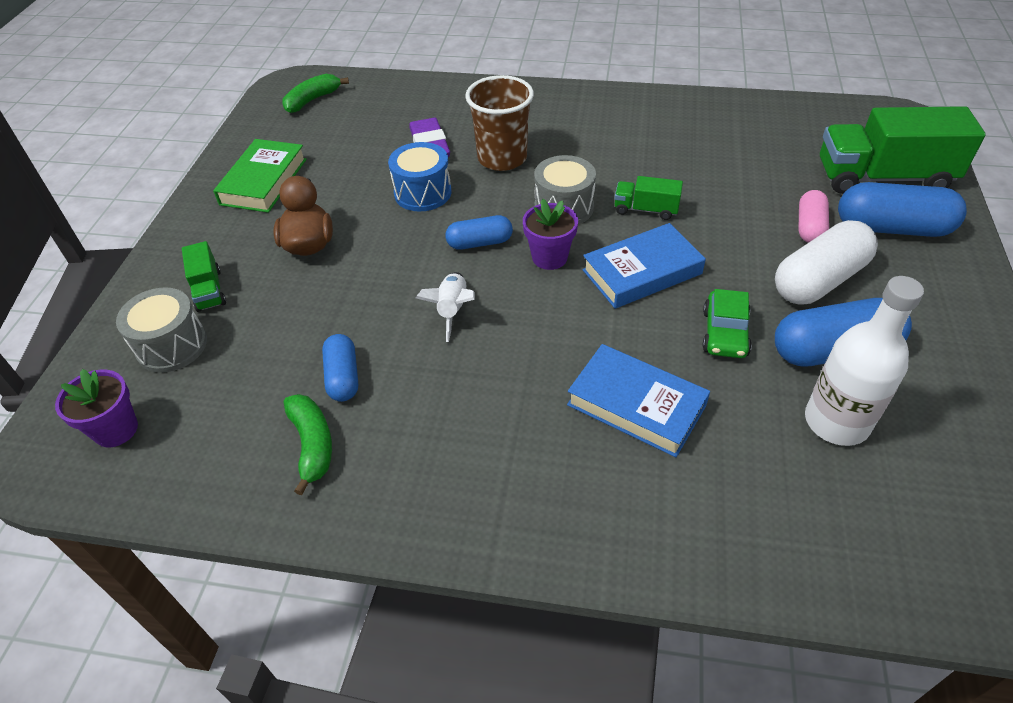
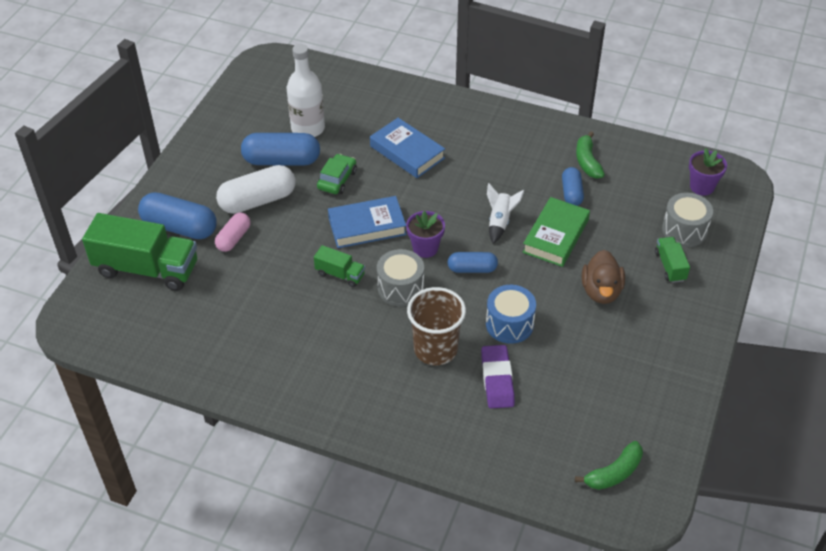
camera: 170 degrees left, 0 degrees up
(264, 181) = (647, 364): green book -> green book (555, 236)

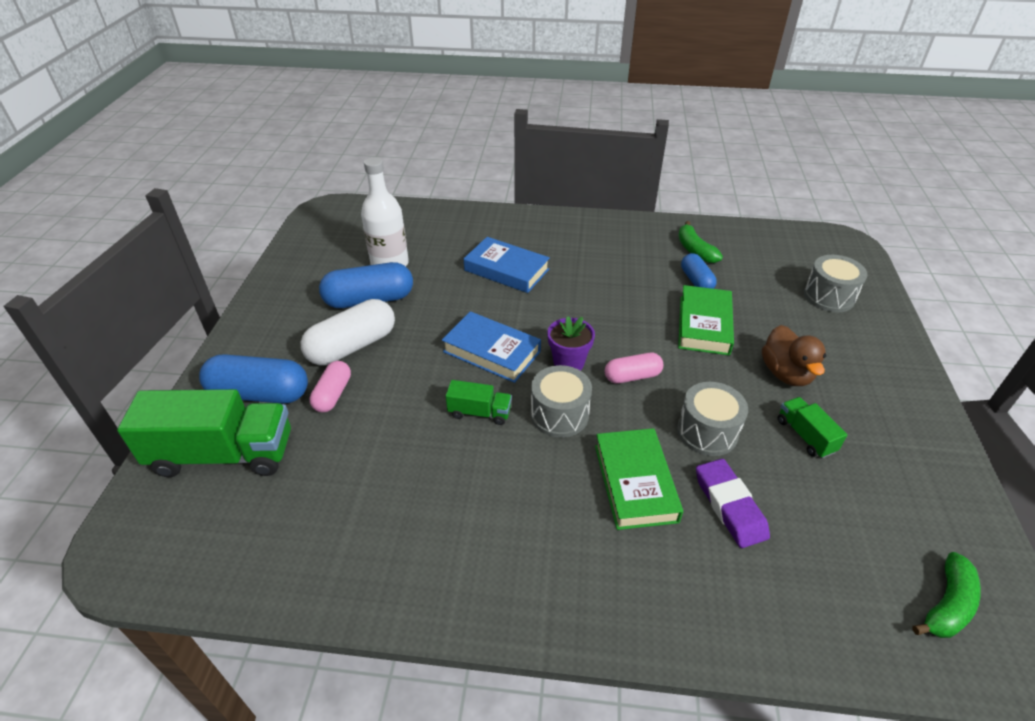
camera: 15 degrees left, 5 degrees down
(337, 180) = (439, 309): green car -> none
(367, 226) = (491, 351): blue book -> blue book turned 60 degrees clockwise
(435, 349) = (635, 482): brown cup -> green book
(472, 269) = (632, 376): blue capsule -> pink capsule
(500, 222) = (637, 321): white rocket -> none
(509, 324) = (707, 432): blue drum -> grey drum
(670, 266) = (839, 334): green truck -> green truck (805, 436)
(702, 187) = (817, 254): purple flower pot -> none

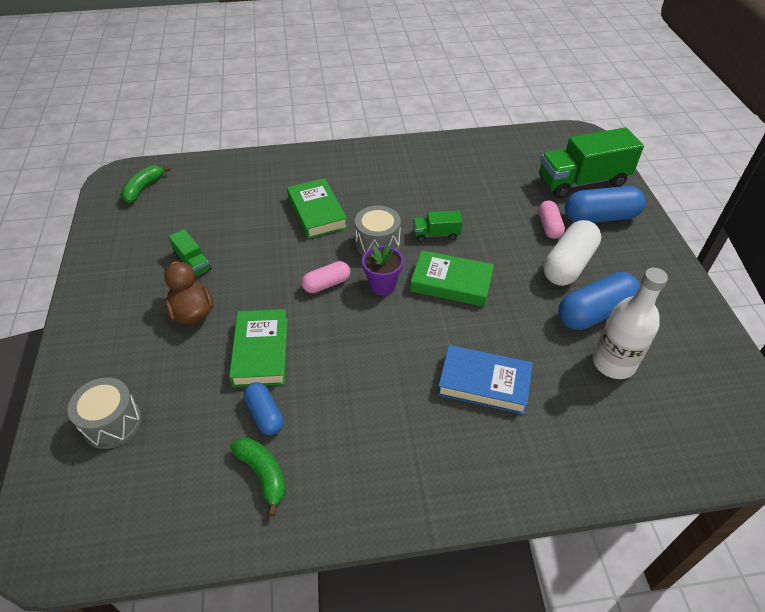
camera: 165 degrees right, 5 degrees up
(491, 351) = (451, 283): blue book -> green book
(707, 432) = (267, 252): grey drum -> none
(729, 506) = (256, 211): purple eraser -> none

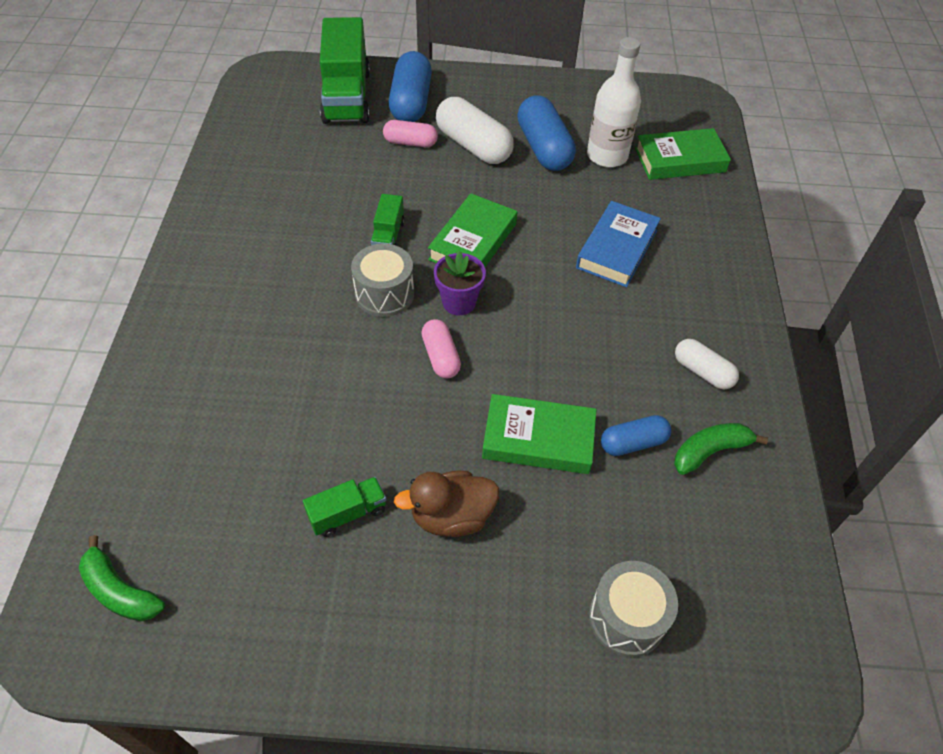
camera: 80 degrees left, 5 degrees up
(317, 212) = (296, 348): green book -> green book (680, 160)
(351, 464) = (702, 372): none -> white capsule

